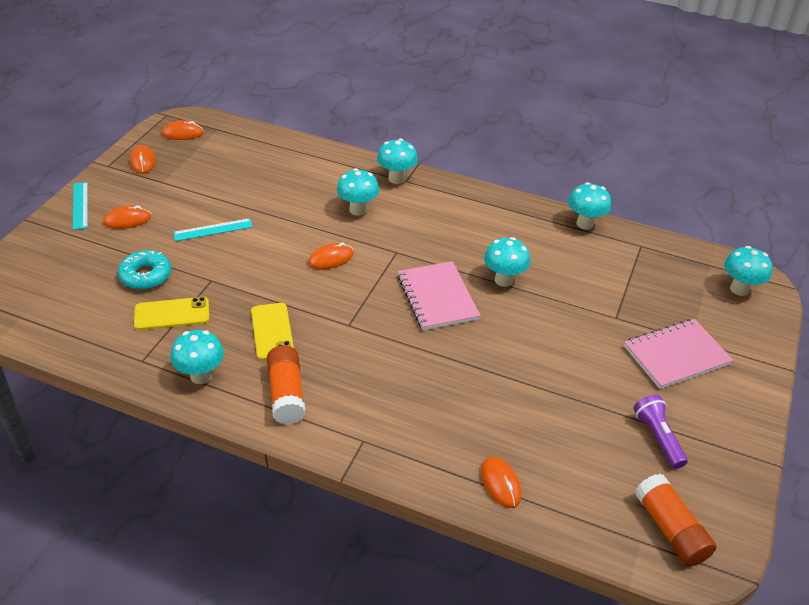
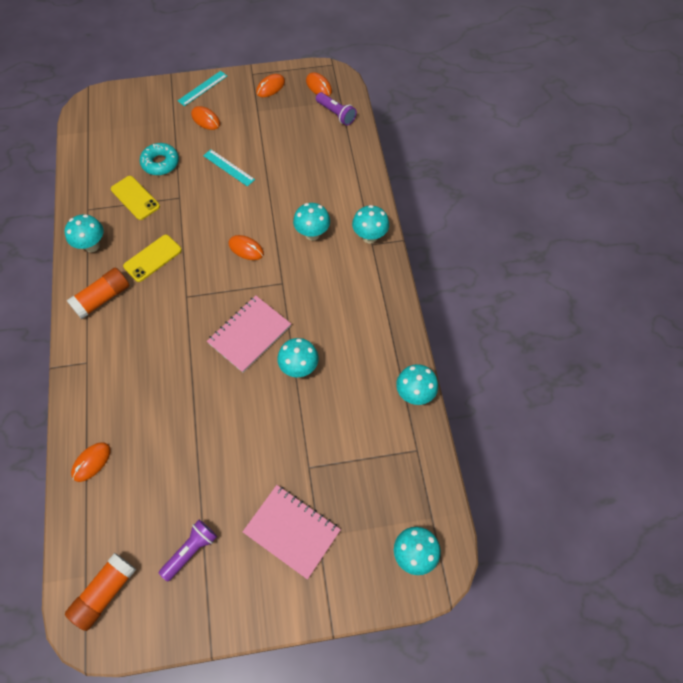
camera: 60 degrees right, 20 degrees up
(230, 138) = (336, 114): none -> purple flashlight

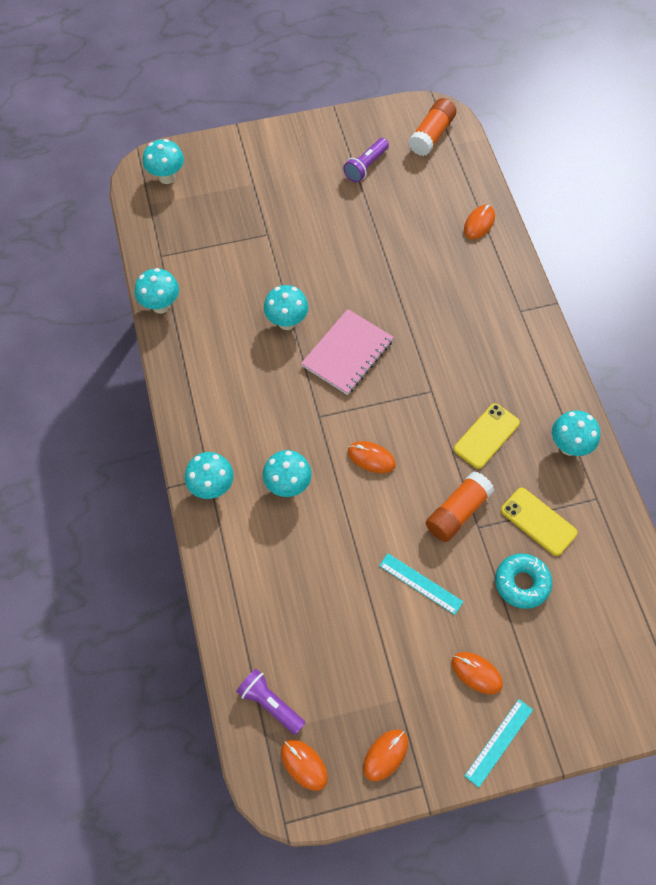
camera: 175 degrees right, 0 degrees up
(102, 298) = (529, 381): orange glue stick -> orange glue stick (457, 512)
(292, 531) = (278, 185): pink notebook -> none

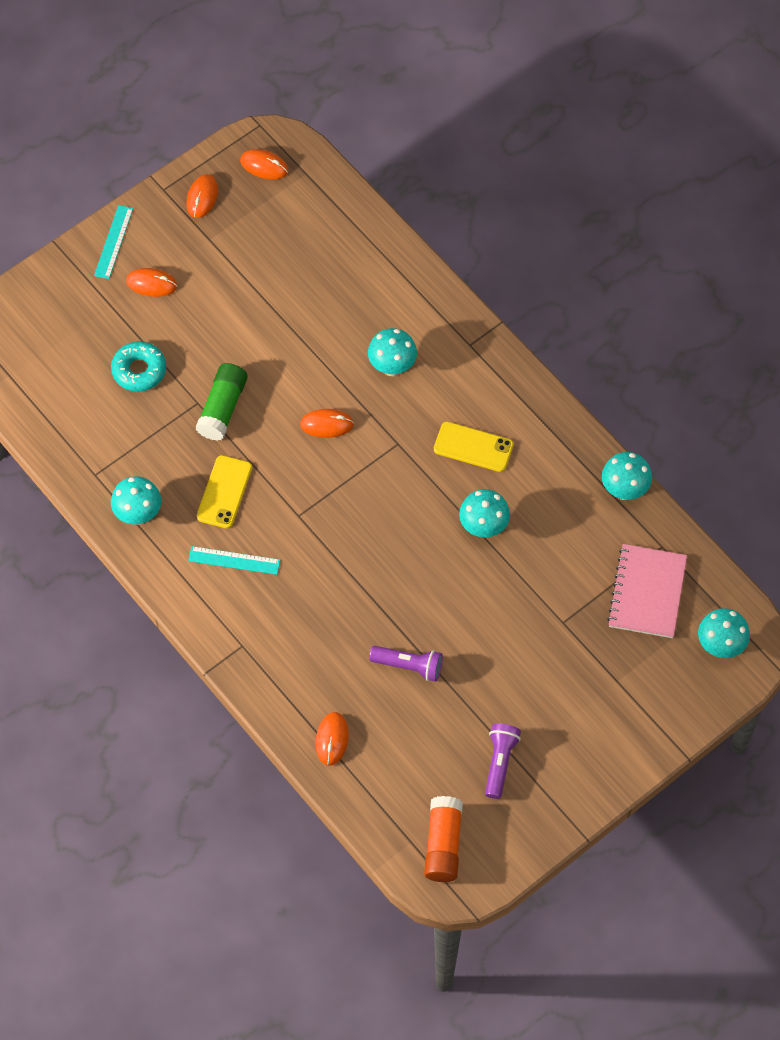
camera: 155 degrees right, 0 degrees up
(212, 488) = (461, 337): turquoise mushroom -> none
(270, 704) = (313, 195): purple flashlight -> purple flashlight (409, 666)
(347, 353) = (403, 520): pink notebook -> pink notebook (647, 592)
(420, 583) = (230, 333): turquoise ruler -> turquoise ruler (234, 560)
(457, 512) = (222, 408): orange glue stick -> green glue stick
(538, 521) = (143, 430): yellow phone -> yellow phone (473, 447)

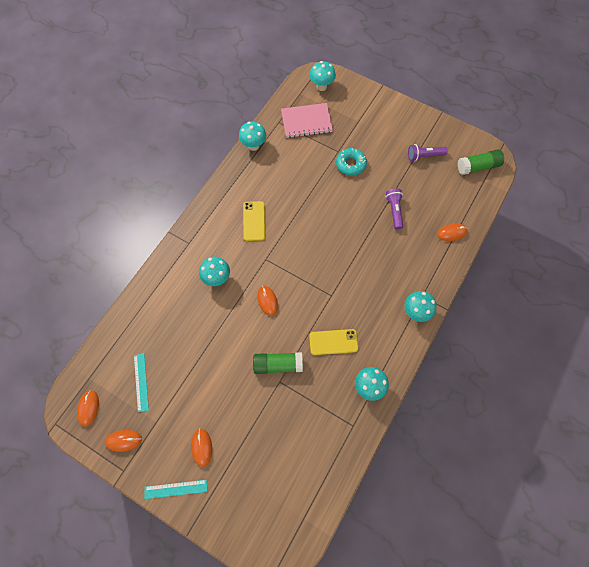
camera: 110 degrees left, 5 degrees up
(139, 370) = (269, 428): turquoise donut -> turquoise donut (350, 164)
(234, 560) = (374, 320): turquoise ruler -> turquoise ruler (141, 382)
(443, 845) = (478, 167): orange glue stick -> green glue stick
(483, 527) = (300, 201): turquoise mushroom -> turquoise mushroom (416, 312)

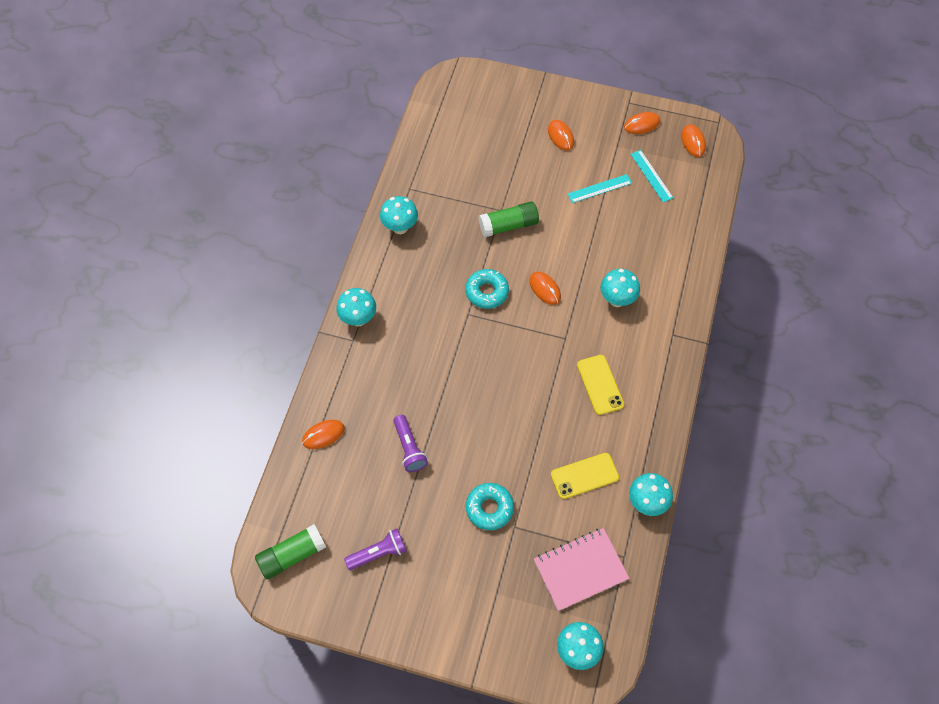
camera: 165 degrees right, 5 degrees down
(175, 489) = (571, 100): turquoise ruler -> turquoise ruler (599, 188)
(312, 310) = (487, 292): none -> turquoise donut
(333, 342) = (451, 263): yellow phone -> yellow phone (584, 476)

